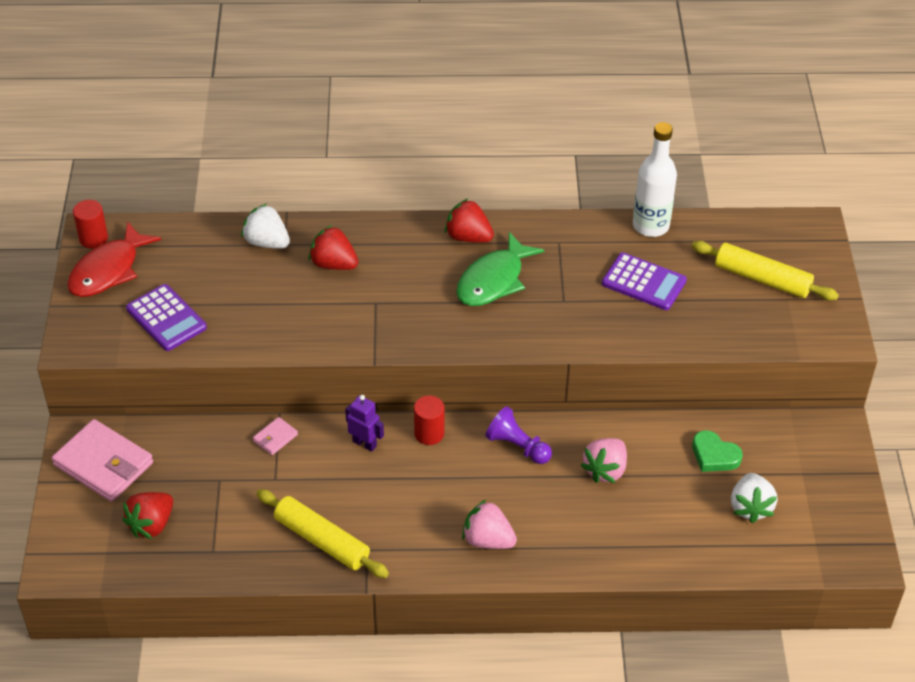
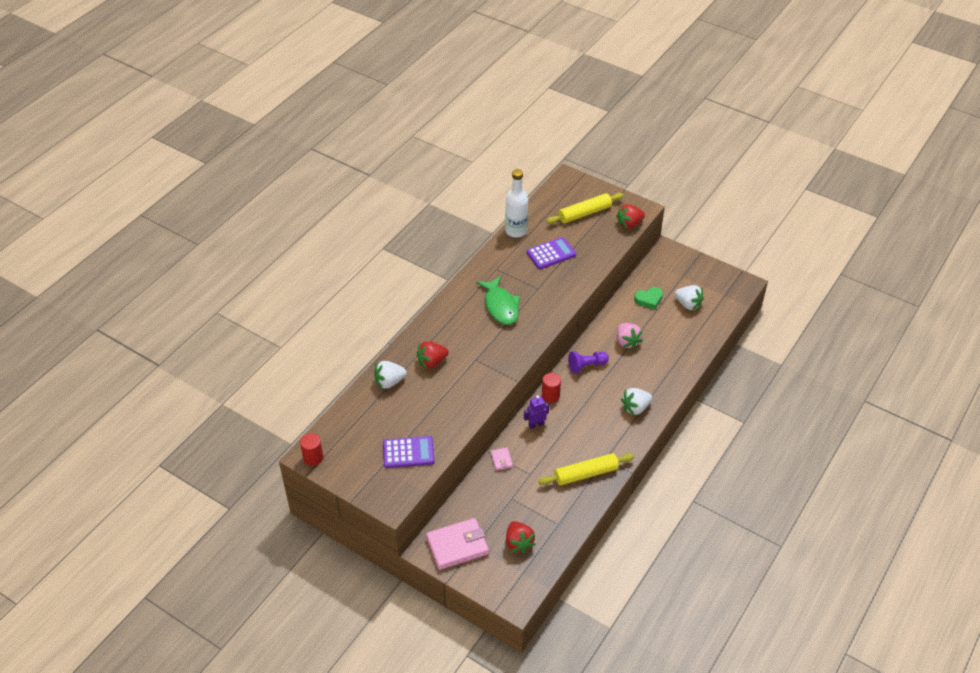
camera: 55 degrees left, 0 degrees up
(108, 270) = (346, 462): red fish -> none
(468, 237) = (461, 300): red strawberry -> red strawberry (629, 224)
(488, 540) = (635, 408): pink strawberry -> white strawberry

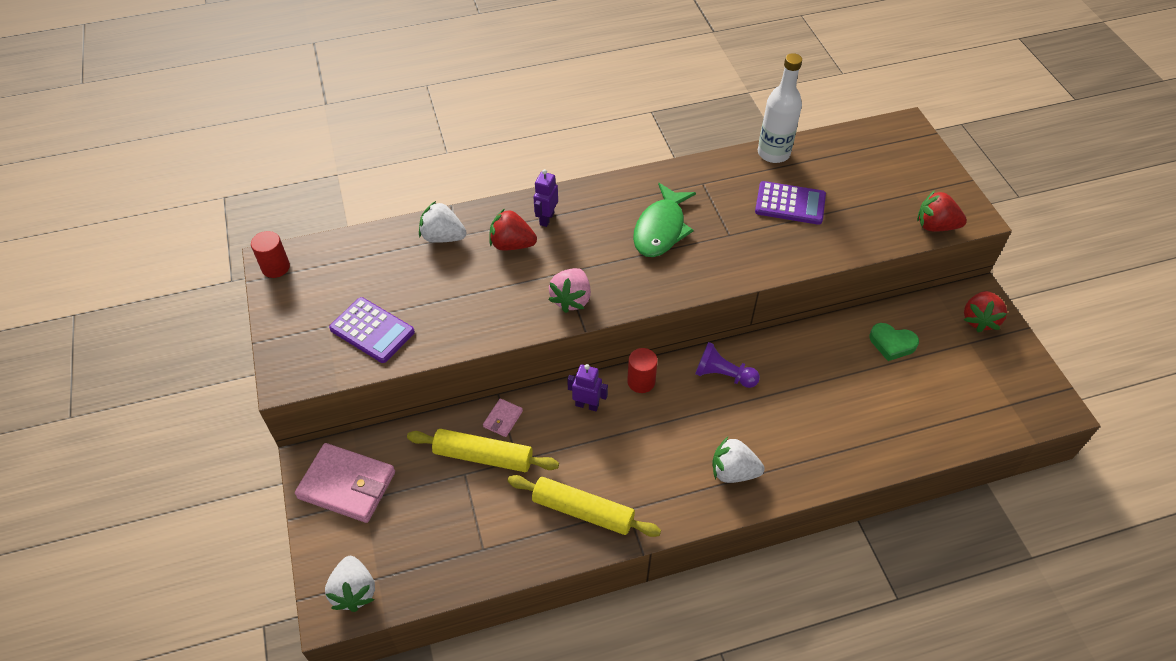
camera: 40 degrees right, 5 degrees up
(435, 337) = (546, 218): none -> purple robot
(518, 543) = (414, 536): red strawberry -> red strawberry (979, 320)
(584, 213) = (886, 180): yellow rolling pin -> yellow rolling pin (483, 456)
(627, 342) = (807, 379): pink strawberry -> pink strawberry (571, 299)
(688, 304) = (942, 384): white strawberry -> white strawberry (354, 591)

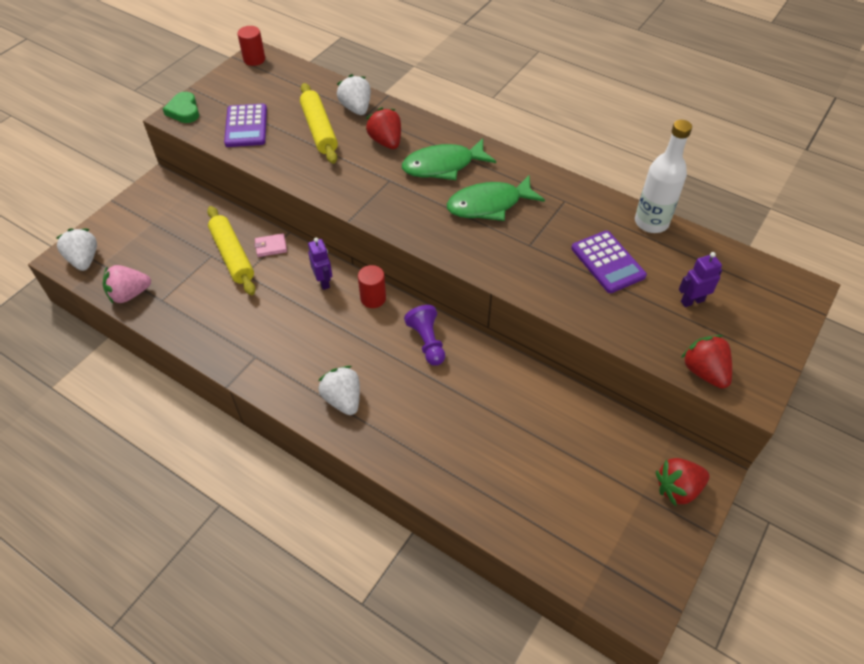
camera: 50 degrees right, 0 degrees up
(347, 485) = (156, 208): pink wallet -> none
(354, 591) = (84, 260): white strawberry -> white strawberry turned 120 degrees clockwise
(546, 218) = (429, 143): purple robot -> purple robot (692, 301)
(571, 299) = (369, 198): pink strawberry -> pink strawberry (129, 294)
(583, 511) = (233, 333): yellow rolling pin -> yellow rolling pin (319, 130)
(584, 227) = (443, 166): none -> green fish
(892, 344) = (576, 435): green heart -> green heart (184, 111)

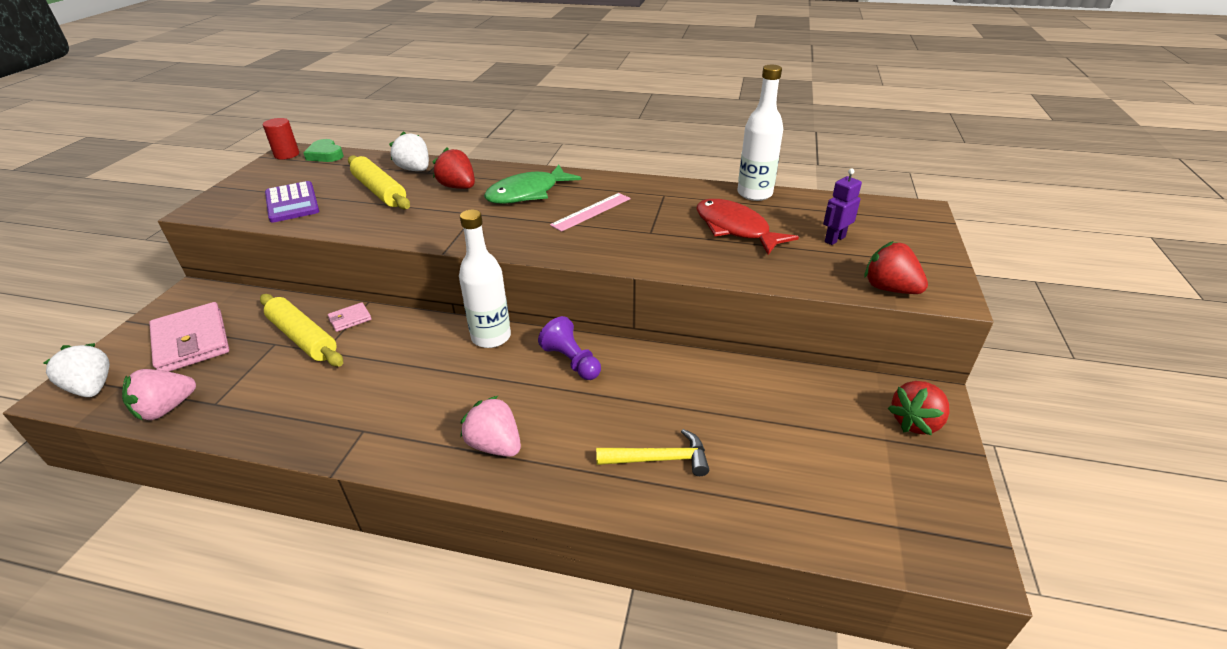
camera: 20 degrees left, 15 degrees down
(153, 235) = (191, 341): none -> pink wallet
(184, 111) = (210, 204): green heart -> green heart (325, 155)
(323, 281) = (426, 336): purple robot -> none
(343, 399) = (495, 445): white strawberry -> pink strawberry
(373, 298) = (491, 337): red cylinder -> white bottle
(456, 451) = (659, 459): none -> yellow hammer
(489, 205) = (591, 211): green fish -> pink ruler
(607, 262) = (735, 229): purple calculator -> red fish

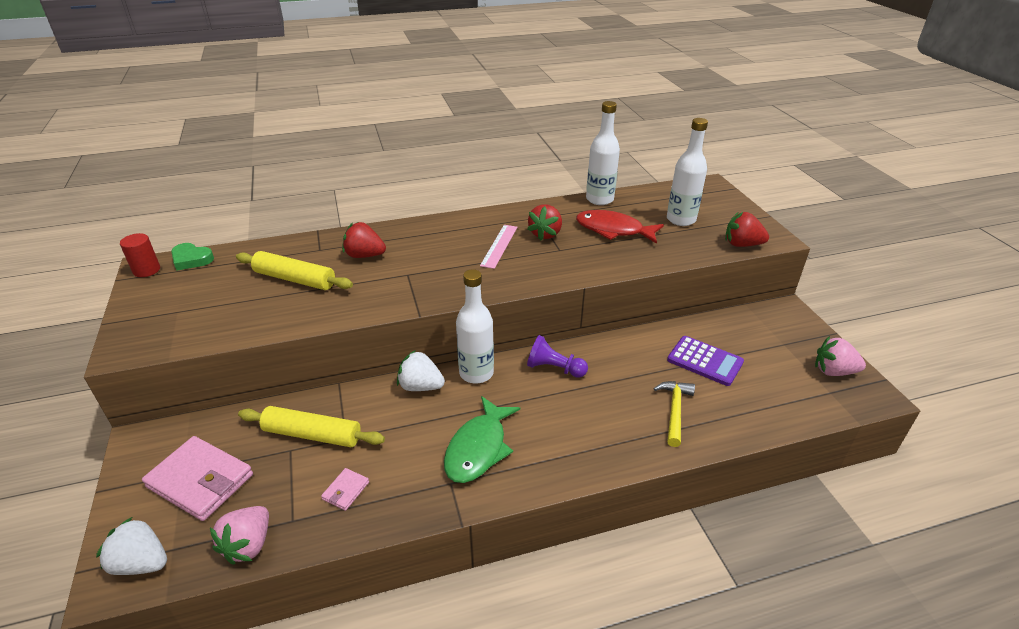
camera: 30 degrees left, 0 degrees up
(292, 203) = (218, 315): purple calculator -> purple calculator (705, 361)
(350, 319) = (339, 403): pink wallet -> pink wallet (346, 491)
(415, 170) = (304, 250): white strawberry -> white strawberry (420, 386)
(495, 445) = (561, 449): pink strawberry -> pink strawberry (833, 371)
(527, 193) = (431, 244): green fish -> green fish (478, 448)
(659, 459) = (674, 410): yellow hammer -> yellow hammer turned 45 degrees counterclockwise
(834, 239) = (681, 220): purple robot -> white bottle
(915, 422) = (790, 327): red strawberry -> red strawberry (545, 234)

